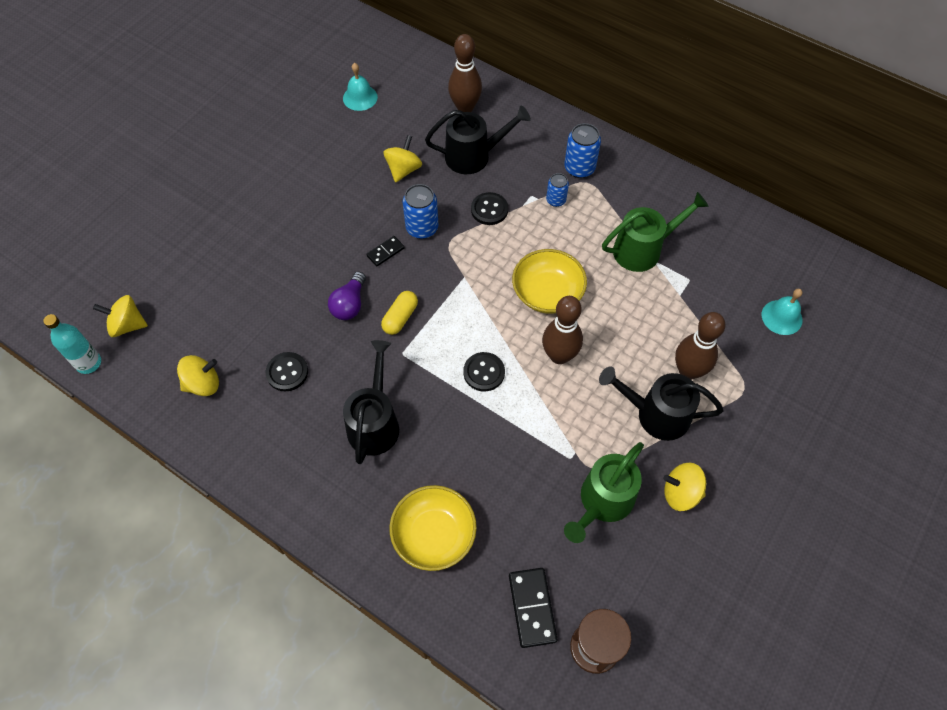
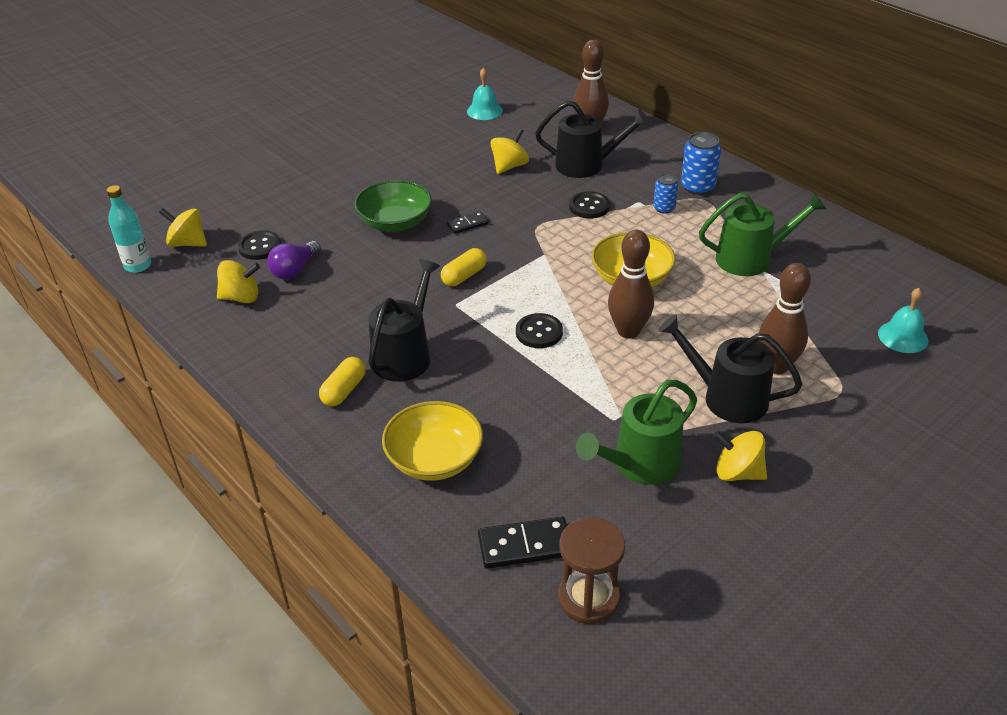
camera: 15 degrees right, 20 degrees down
(287, 372) = (329, 301): black button -> black button (260, 247)
(318, 262) = (395, 222): none -> green bowl
(333, 475) = (344, 390): none -> yellow capsule
(349, 304) = (415, 258): purple light bulb -> purple light bulb (295, 270)
(422, 228) = (512, 211): blue can -> none
(532, 608) = (525, 546): black domino -> black domino turned 75 degrees clockwise

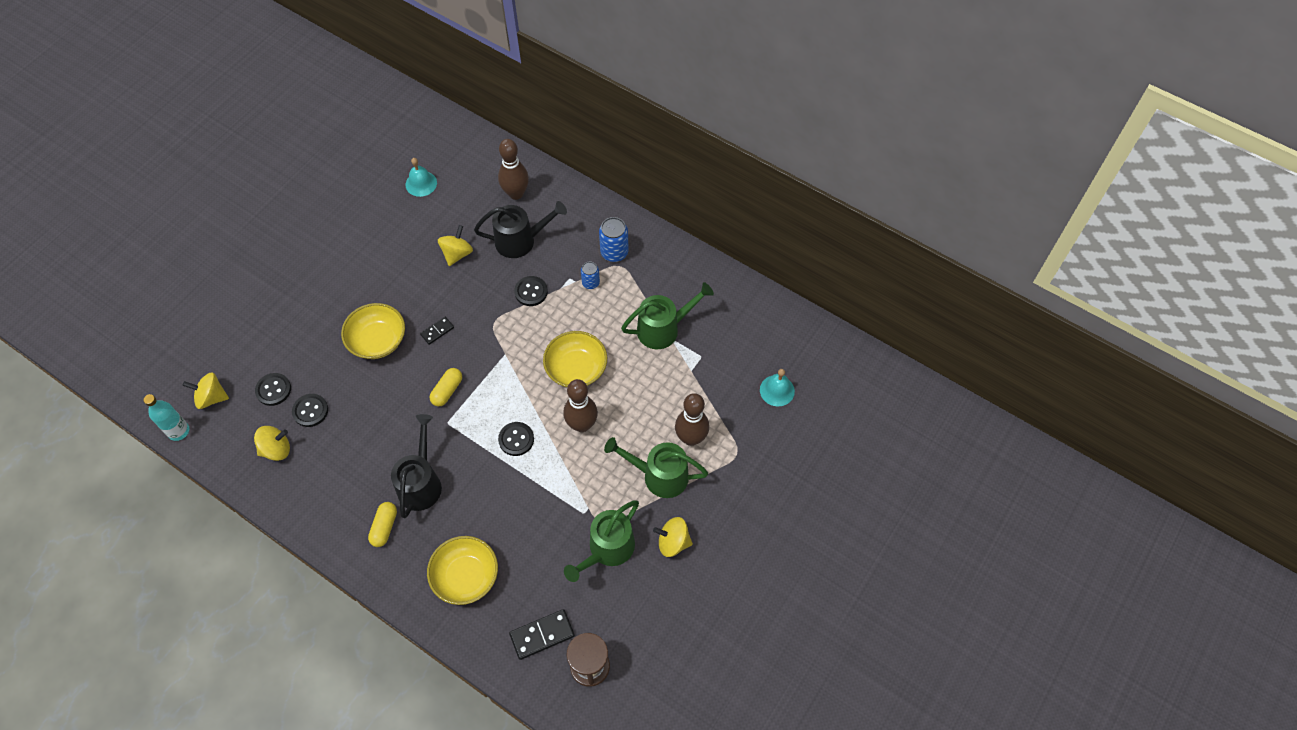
camera: 15 degrees left, 20 degrees up
(295, 270) = (310, 411): purple light bulb -> black button
(395, 222) = (377, 340): green bowl -> yellow bowl
(726, 397) = (659, 476): black watering can -> green watering can

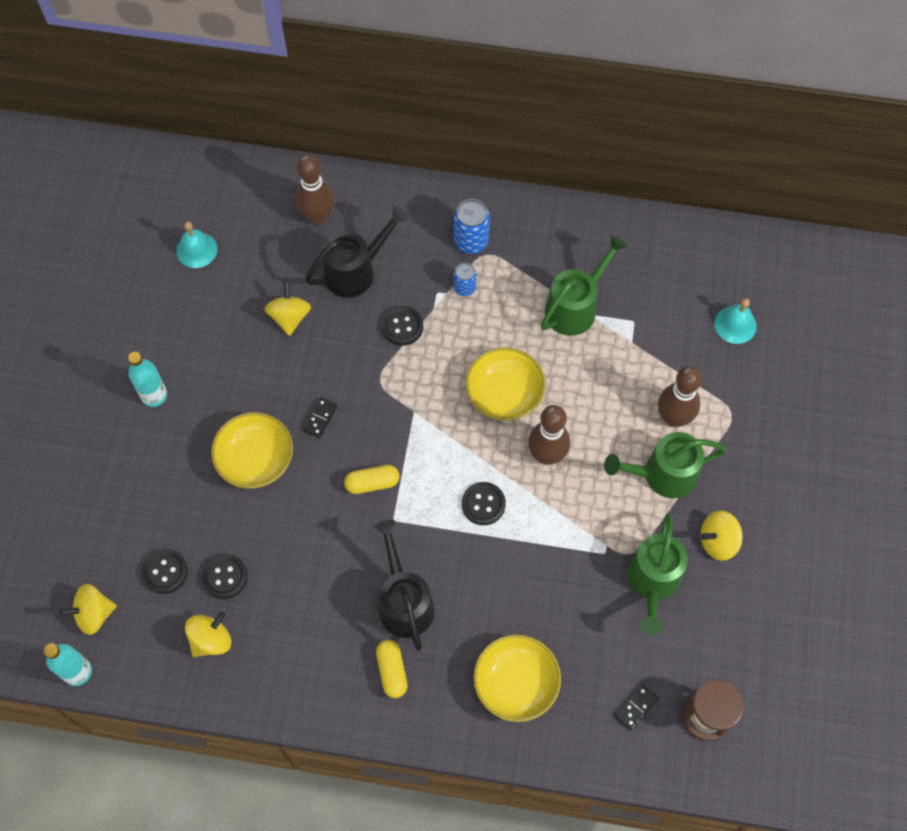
camera: 25 degrees left, 5 degrees up
(336, 269) = (154, 395): none -> turquoise bottle
(447, 391) = (372, 483): yellow capsule -> yellow capsule turned 75 degrees clockwise
(542, 635) = (636, 708): black domino -> black domino, size x0.60

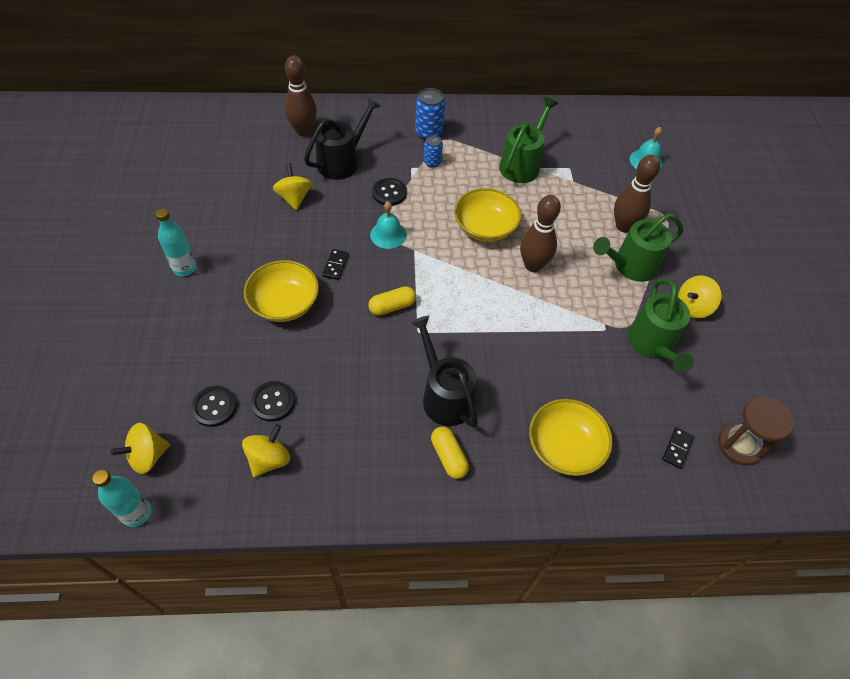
camera: 15 degrees left, 10 degrees down
(196, 250) = (207, 162): turquoise bell -> turquoise bell (388, 234)
(483, 504) = (492, 308): black button -> none

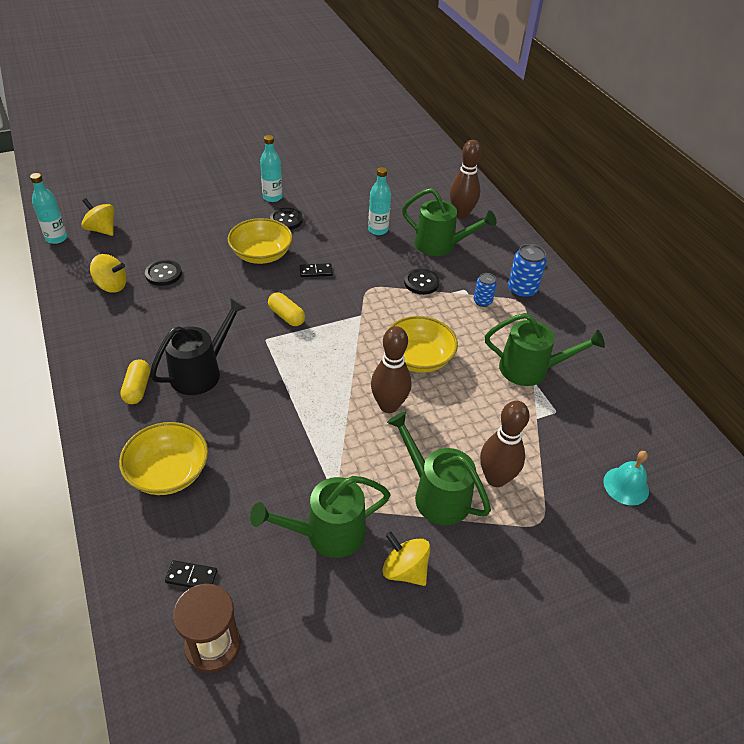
camera: 70 degrees right, 10 degrees down
(214, 407) = (150, 247): black button -> black button (286, 220)
(294, 198) = (378, 230): yellow spinning top -> turquoise bottle
(342, 161) = (440, 245): black watering can -> green watering can
(388, 234) = (369, 294): turquoise bell -> none
(448, 457) = (137, 388): yellow capsule -> yellow capsule turned 45 degrees counterclockwise

